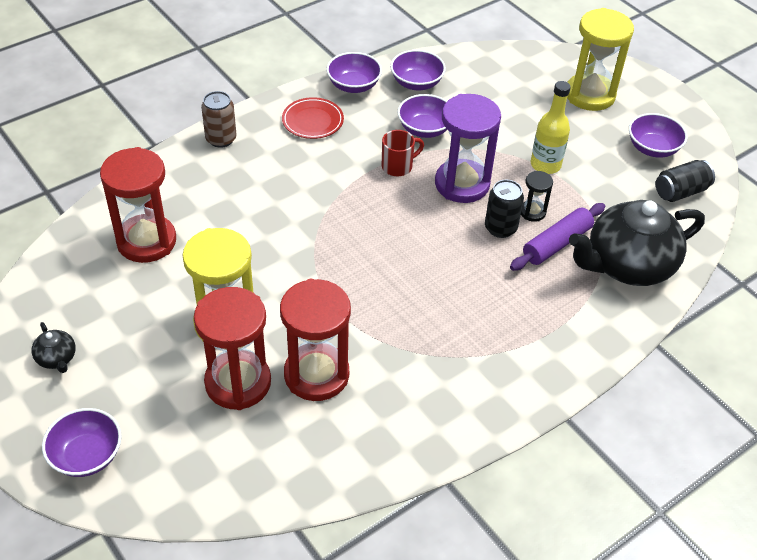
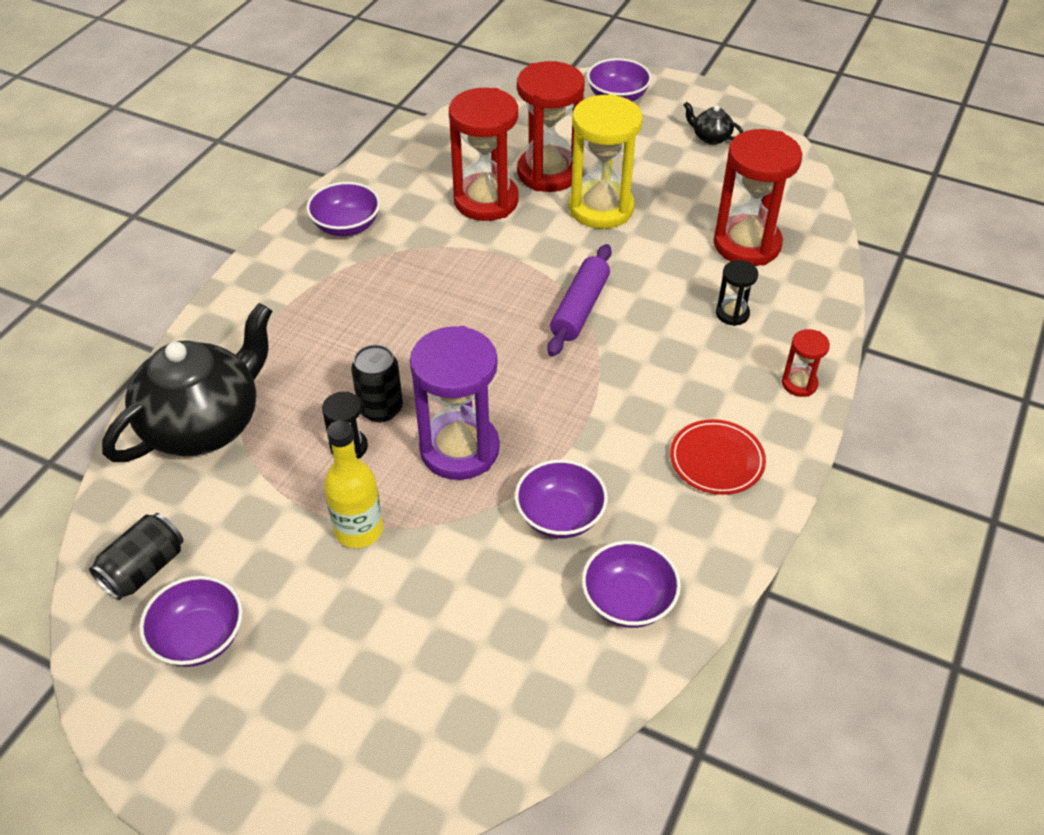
camera: 155 degrees right, 0 degrees up
(214, 196) = (732, 314): none -> black hourglass
(221, 139) = (799, 384): brown can -> red hourglass
(353, 85) = (714, 549): purple bowl -> purple bowl (346, 226)
(398, 166) = (556, 440): red mug -> none
(556, 244) = (302, 416): purple rolling pin -> purple rolling pin (580, 308)
(590, 95) = (334, 715): yellow hourglass -> none

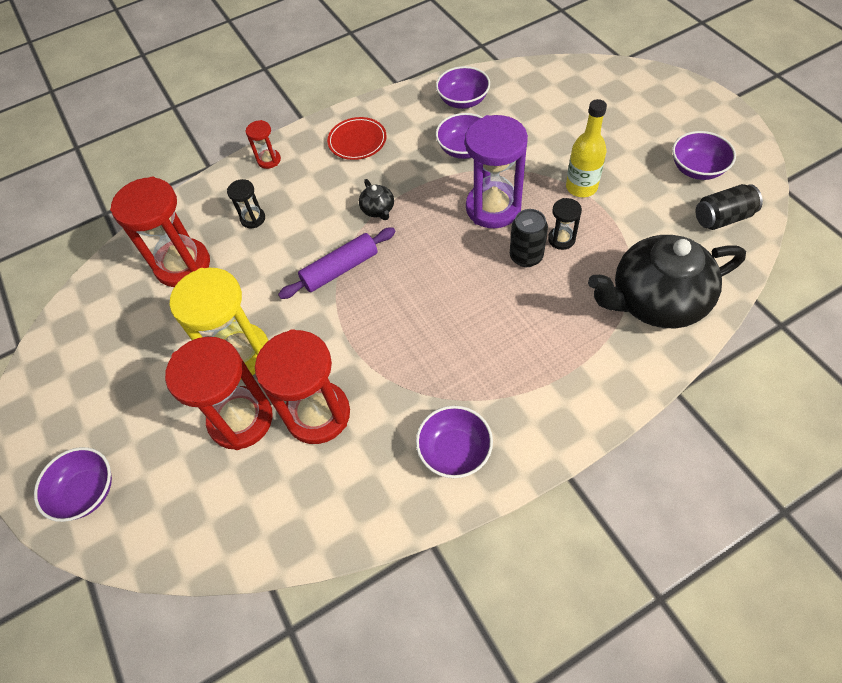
camera: 140 degrees left, 10 degrees up
(710, 137) = (80, 385): black teapot -> black teapot (378, 210)

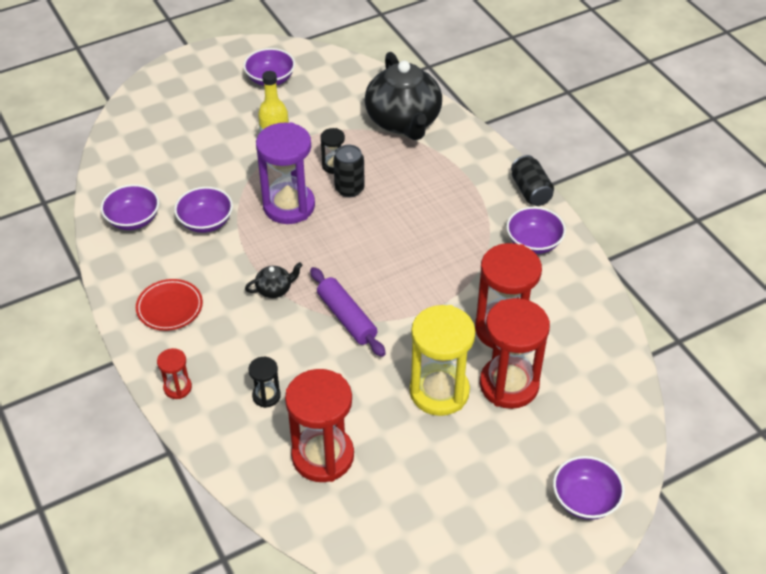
camera: 95 degrees left, 10 degrees down
(722, 218) = (326, 75): black can -> black can (530, 191)

